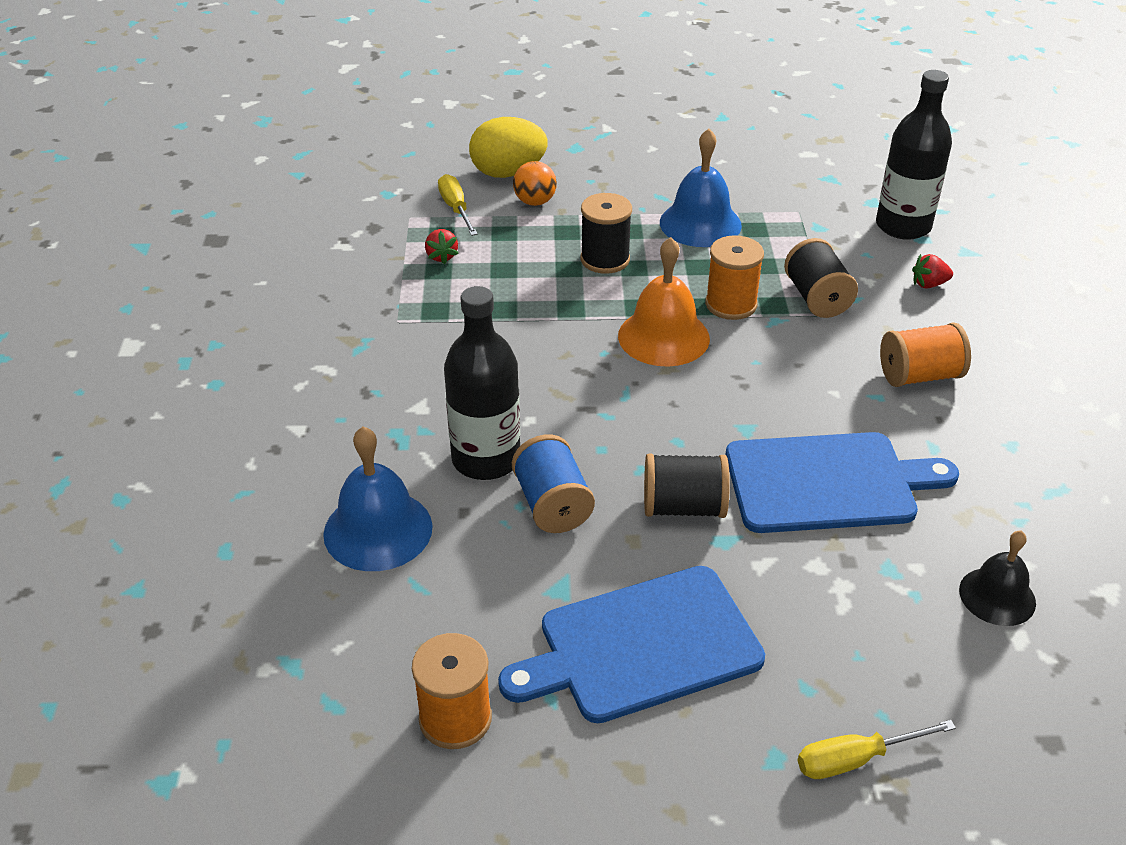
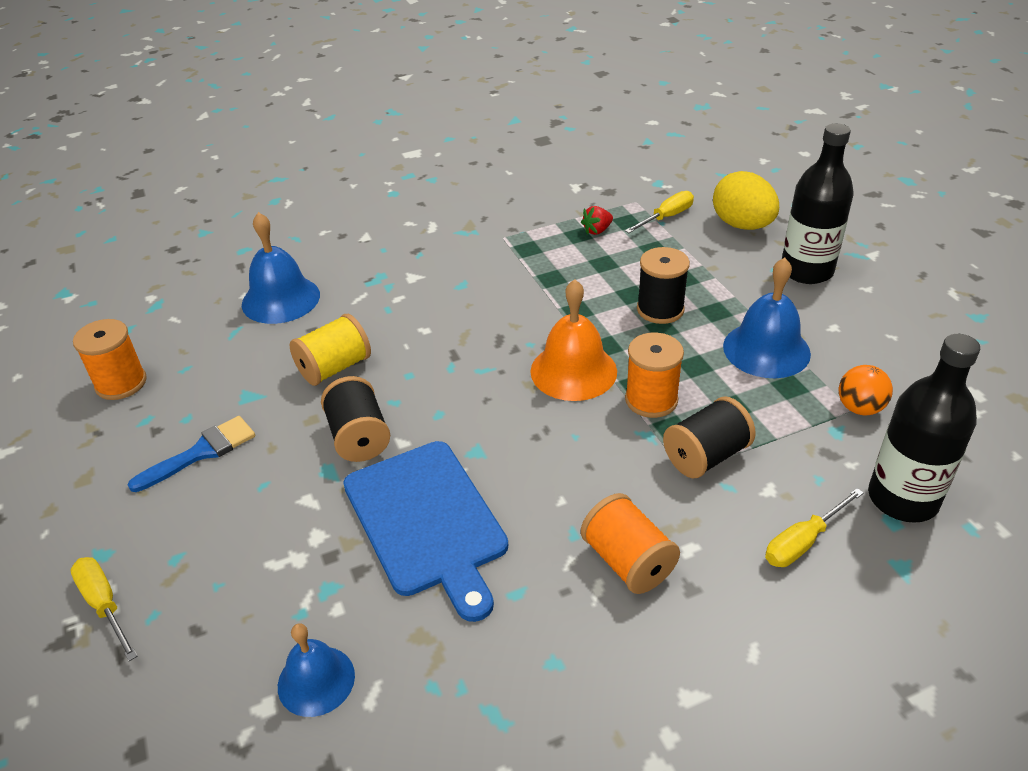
camera: 70 degrees right, 0 degrees up
(486, 459) = (370, 322): black bottle -> black bottle (806, 271)
(535, 202) = (712, 250): orange ball -> orange ball (859, 408)
(552, 504) = (334, 368): blue spool -> yellow spool
(642, 646) = (201, 452): blue cutting board -> blue brush
(929, 284) = (803, 542): red strawberry -> yellow screwdriver
(997, 596) = (316, 680): black bell -> blue bell

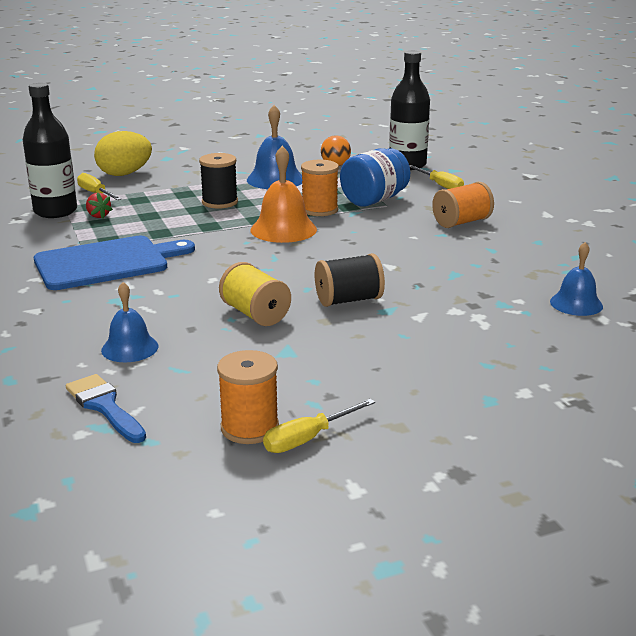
camera: 90 degrees left, 15 degrees down
(104, 605) = (542, 389): yellow screwdriver -> yellow screwdriver (308, 439)
(201, 452) = (363, 367): blue brush -> blue brush (104, 406)
(281, 299) = (130, 348): blue bell -> blue bell, size x0.65
(427, 521) = (436, 274): blue cutting board -> blue cutting board (106, 263)
(706, 456) = (374, 200): black spool -> blue jar
(806, 271) = (193, 163): black bottle -> black bottle (55, 211)

